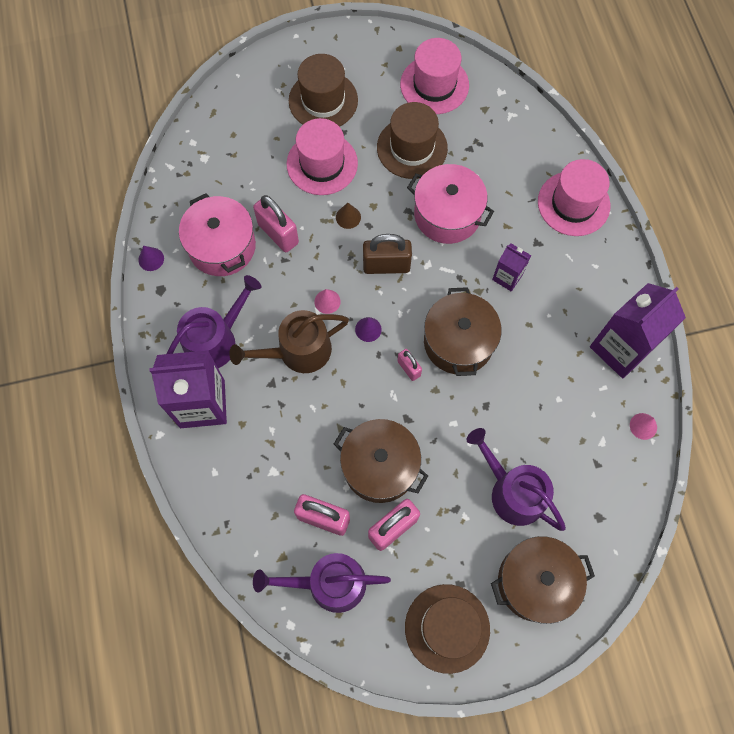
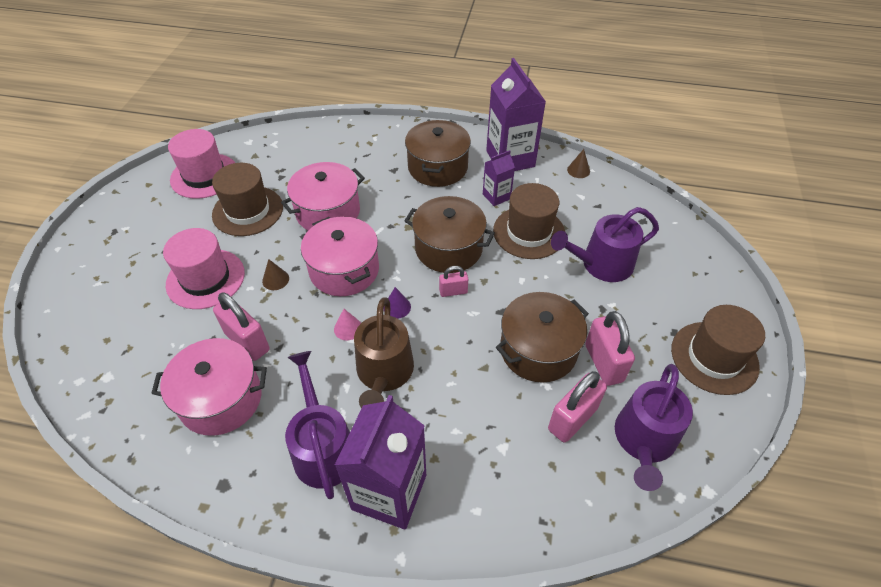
camera: 65 degrees left, 20 degrees down
(151, 259) = (178, 481): purple cone -> none
(278, 234) = (247, 342): pink padlock -> pink padlock turned 60 degrees clockwise
(323, 100) = (143, 253): brown hat -> brown hat (529, 232)
(386, 266) = (344, 270): brown padlock -> pink pot
(507, 277) = (410, 197): purple carton -> purple carton (496, 196)
(535, 582) = (686, 279): brown pot -> brown pot (437, 167)
(573, 203) = (376, 139): pink hat -> none
(643, 426) = (578, 170): pink cone -> brown cone

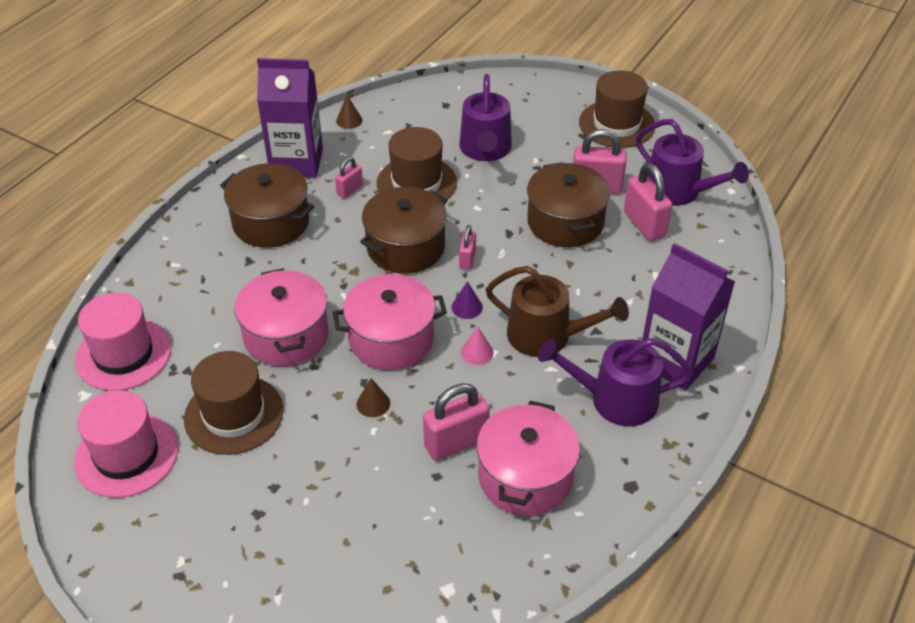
camera: 70 degrees left, 5 degrees down
(205, 278) = (334, 473): pink hat -> pink hat (123, 354)
(496, 196) = (350, 190): purple carton -> pink padlock

